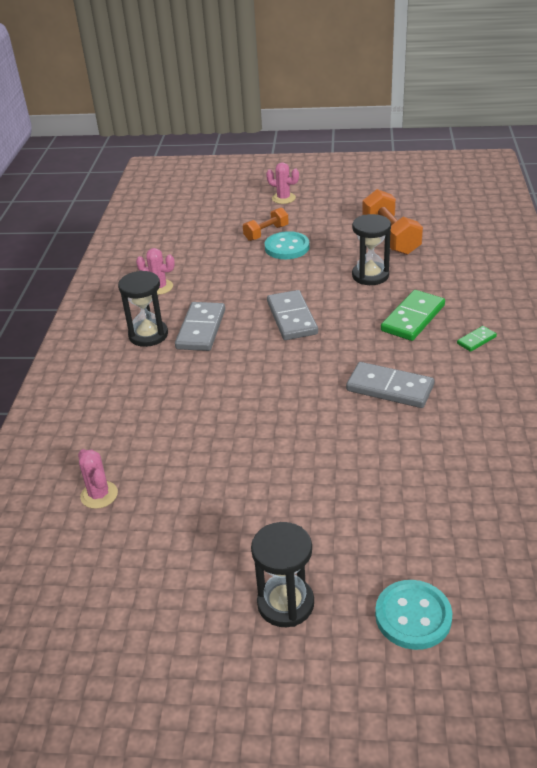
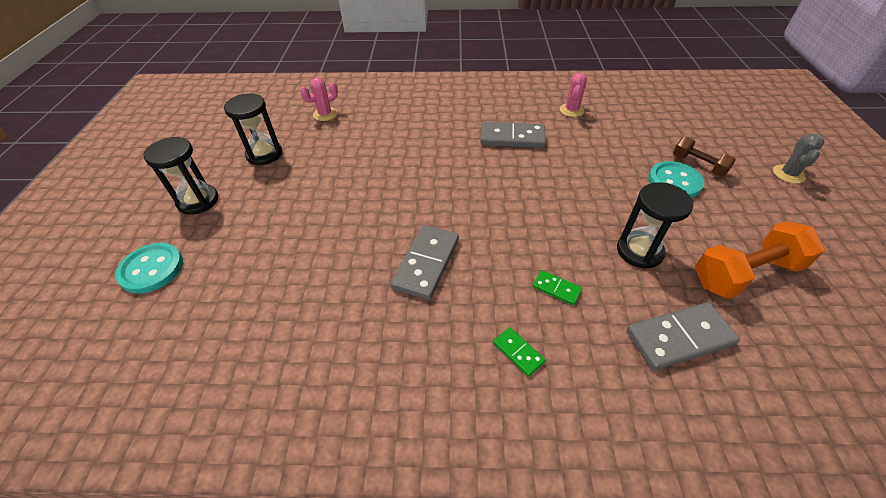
camera: 85 degrees right, 10 degrees up
(148, 335) = (500, 113): black hourglass -> black hourglass (264, 154)
(266, 233) = (698, 165): orange dumbbell -> brown dumbbell
(283, 198) = (788, 174): pink cactus -> grey cactus
(291, 318) = (539, 190): grey domino -> grey domino (679, 337)
(413, 318) = (556, 288): green domino -> green domino, size x0.51

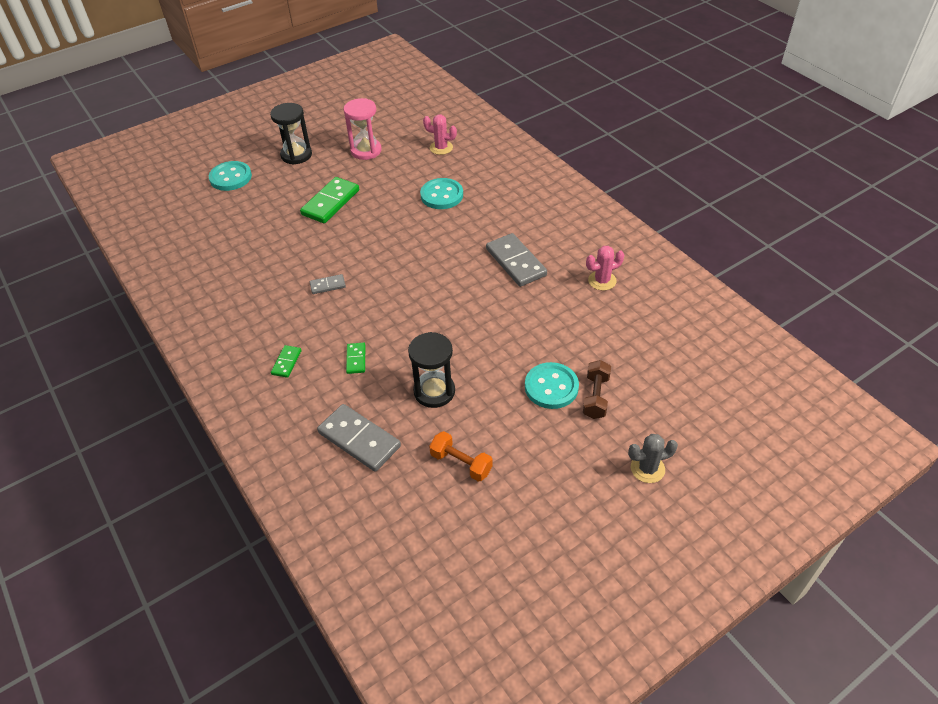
camera: 55 degrees right, 0 degrees up
(264, 154) = (366, 151): black hourglass -> pink hourglass
(305, 208) = (331, 202): none -> green domino
(385, 139) = (441, 195): none -> turquoise button
(426, 263) = (327, 285): grey domino -> grey domino, size x0.51
(745, 274) = (461, 463): orange dumbbell -> orange dumbbell, size x0.59

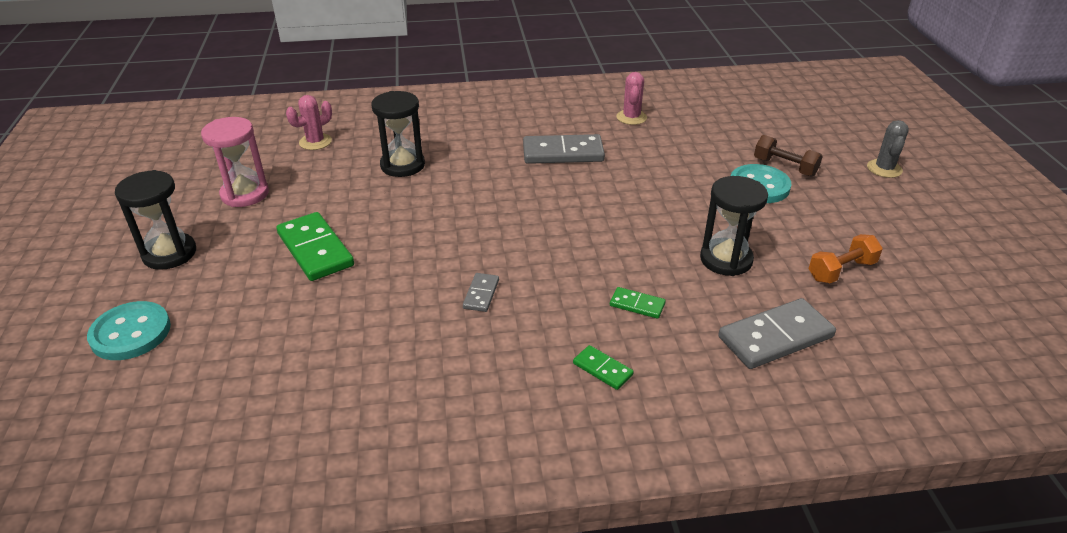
camera: 65 degrees left, 10 degrees down
(441, 195) = (402, 165): turquoise button -> black hourglass

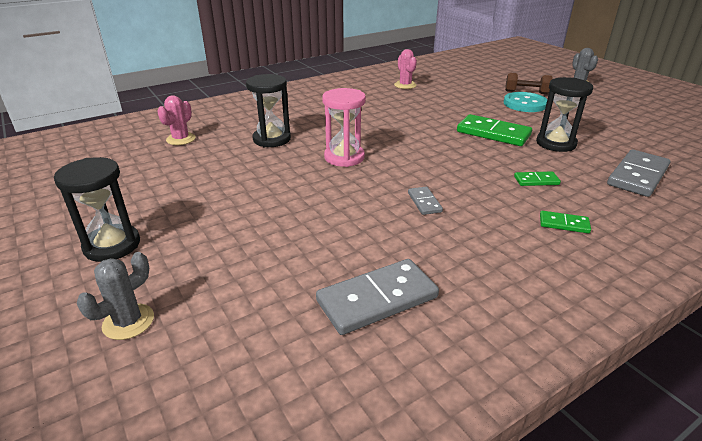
camera: 25 degrees left, 5 degrees down
(131, 333) = (128, 322): turquoise button -> grey cactus
(245, 194) = (149, 185): pink hourglass -> pink hourglass (344, 157)
(315, 249) = (256, 207): green domino -> green domino (493, 133)
(563, 153) = (383, 110): grey domino -> grey domino (377, 299)
(841, 271) = (624, 134): orange dumbbell -> none

